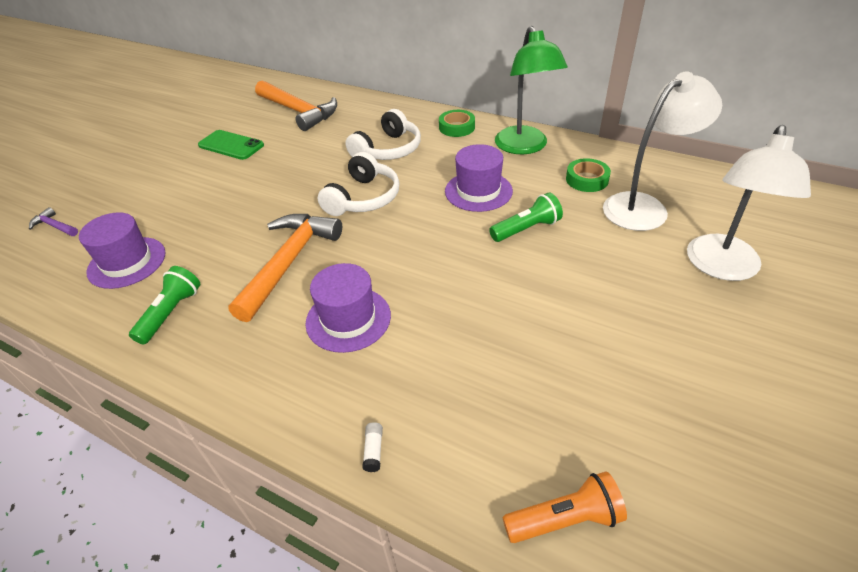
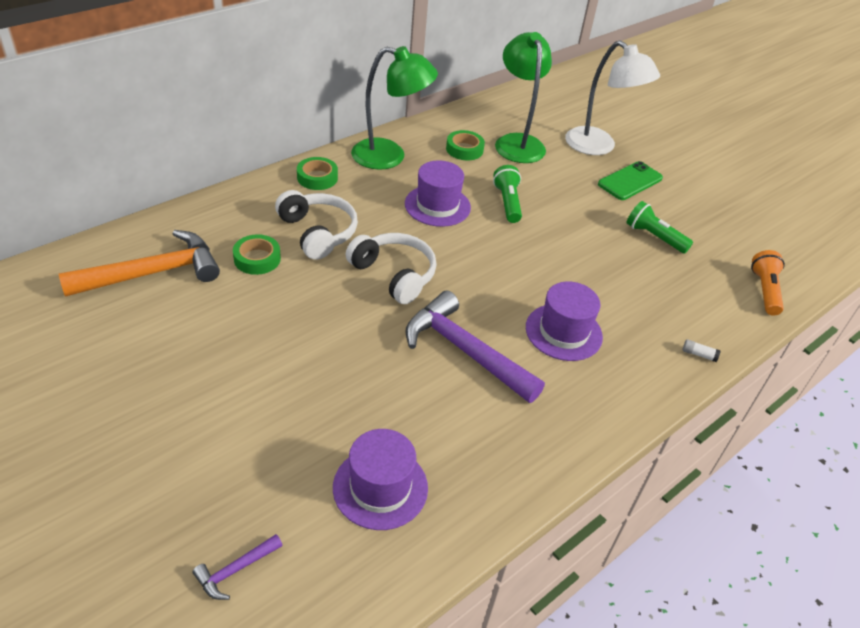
camera: 75 degrees left, 0 degrees up
(171, 313) = (494, 454): green flashlight -> green flashlight (654, 237)
(231, 145) = (181, 352): green phone -> green phone (630, 181)
(289, 262) = (465, 351): orange hammer -> purple hammer
(338, 138) = (257, 259): none -> green tape
(644, 207) = (517, 142): white lamp -> green lamp

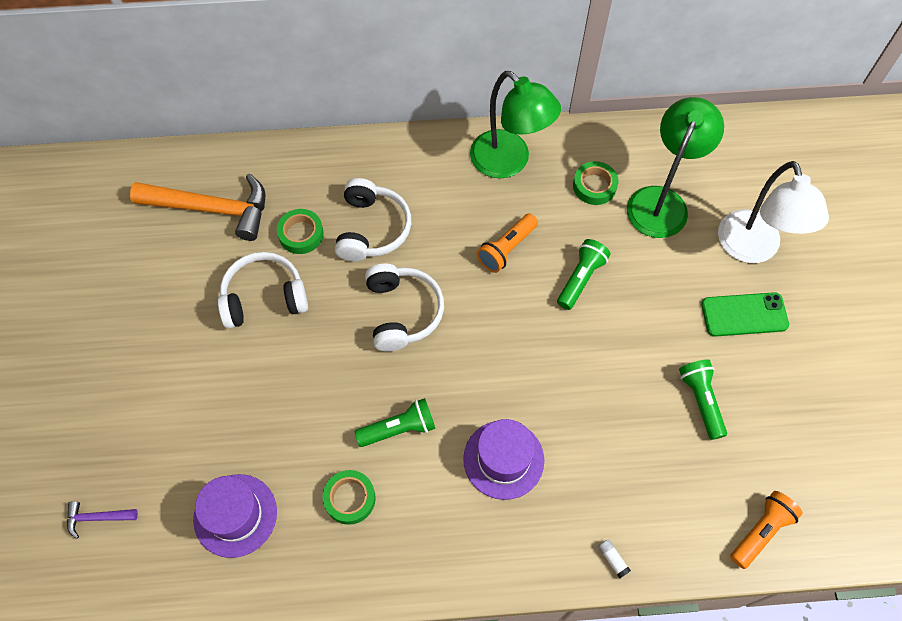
camera: 40 degrees right, 20 degrees up
(261, 314) = (264, 297): none -> white headphones
(317, 178) = (419, 160): green tape -> green tape (350, 498)
(437, 205) = (506, 249): purple hat -> orange flashlight
(465, 351) = (399, 429): purple hammer -> green flashlight

